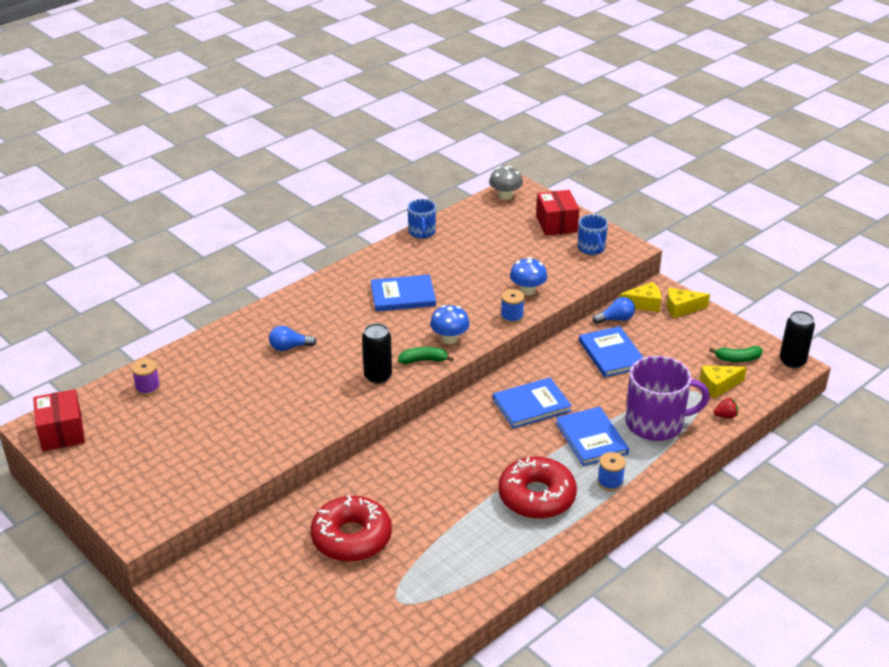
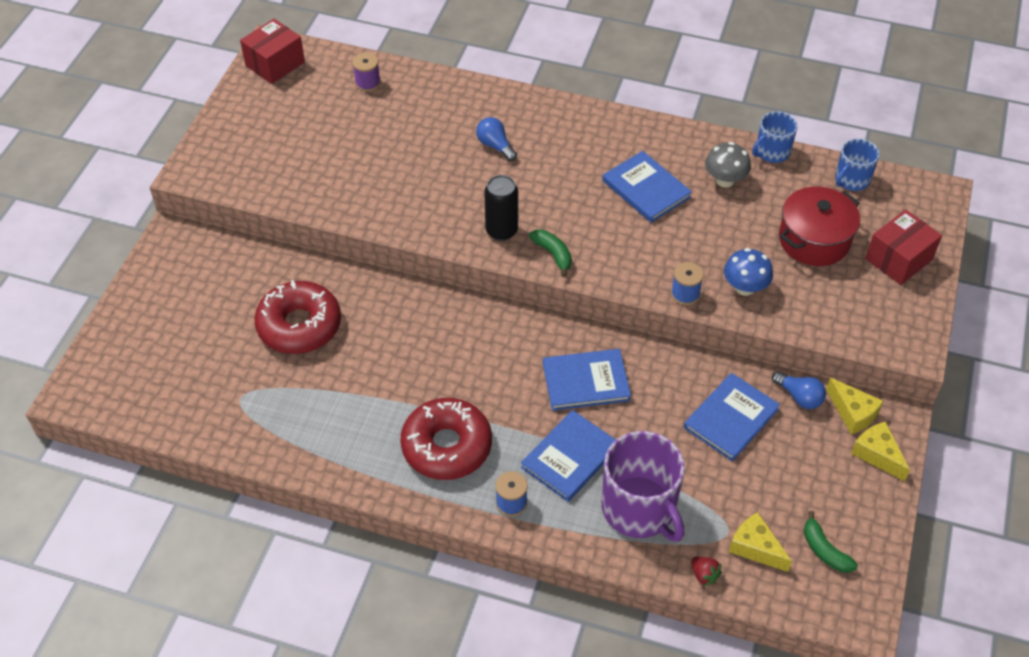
camera: 60 degrees right, 15 degrees up
(449, 338) = (605, 259): blue mushroom -> none
(505, 196) = (911, 189): grey mushroom -> grey mushroom (725, 180)
(512, 247) = (814, 240): none -> red pot
(531, 405) = (586, 382): blue book -> blue book turned 45 degrees counterclockwise
(591, 248) = (880, 311): blue mug -> blue mug (851, 180)
(792, 361) = (869, 613): black can -> none

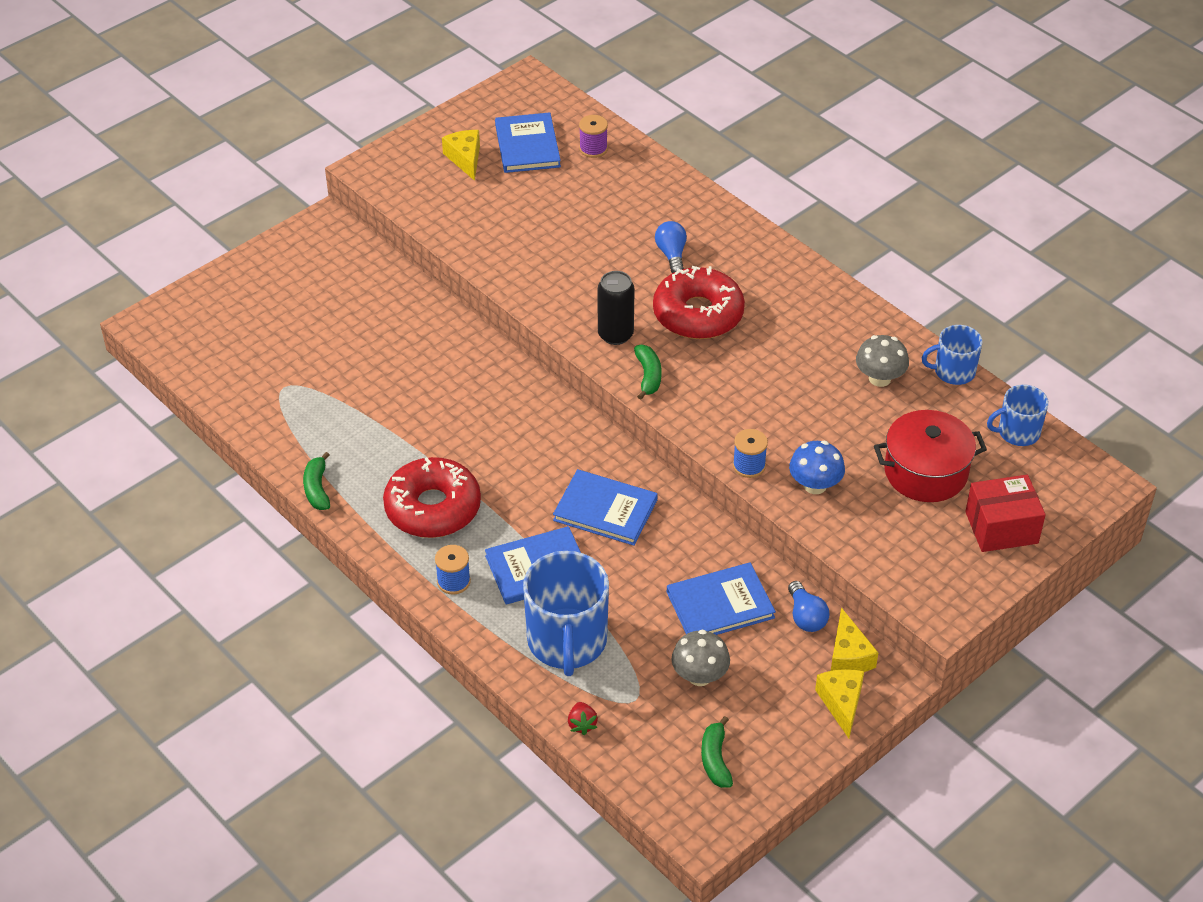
camera: 30 degrees right, 5 degrees down
(275, 64) = (519, 98): red box -> none
(299, 326) = (380, 348): red donut -> red donut (698, 314)
(336, 476) = (317, 488): none -> green banana
(639, 509) = (567, 641): purple mug -> blue mug
(646, 189) = (790, 354): blue book -> blue book (527, 146)
(755, 548) = (650, 725): yellow cheese -> yellow cheese (465, 159)
(760, 486) = (699, 676): none -> grey mushroom

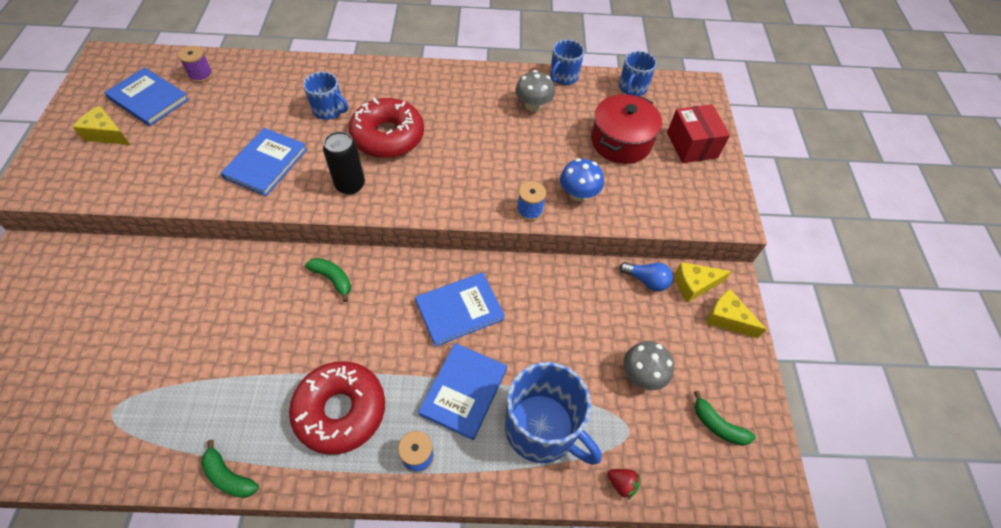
camera: 50 degrees left, 10 degrees up
(648, 376) = (403, 197): green banana -> green banana (333, 279)
(671, 254) = (329, 110): blue light bulb -> blue mug
(720, 605) = (596, 315): blue book -> blue book (266, 163)
(848, 655) = (694, 285): yellow cheese -> yellow cheese turned 135 degrees clockwise
(1001, 527) = (691, 145): red box -> red box turned 45 degrees counterclockwise

